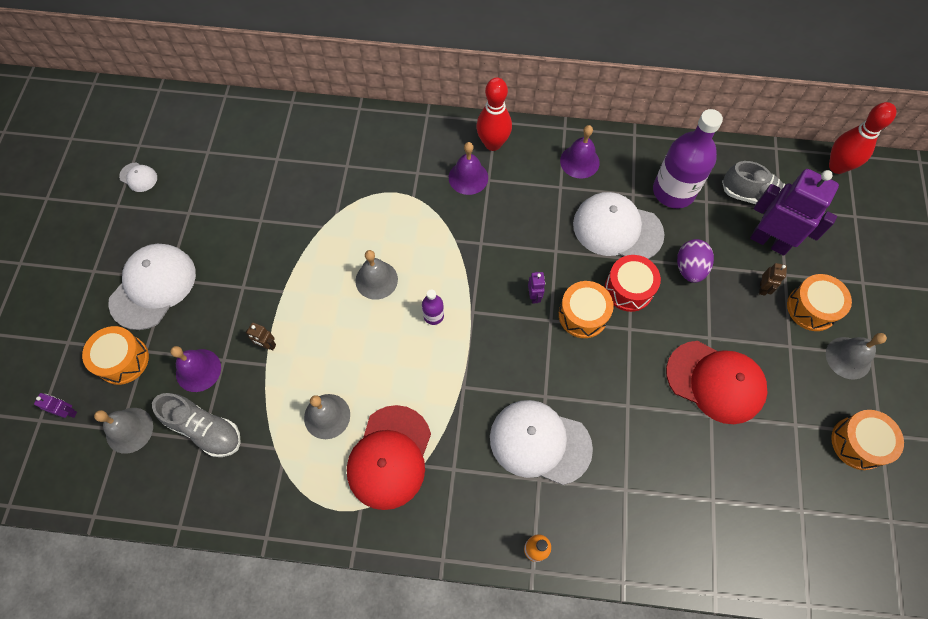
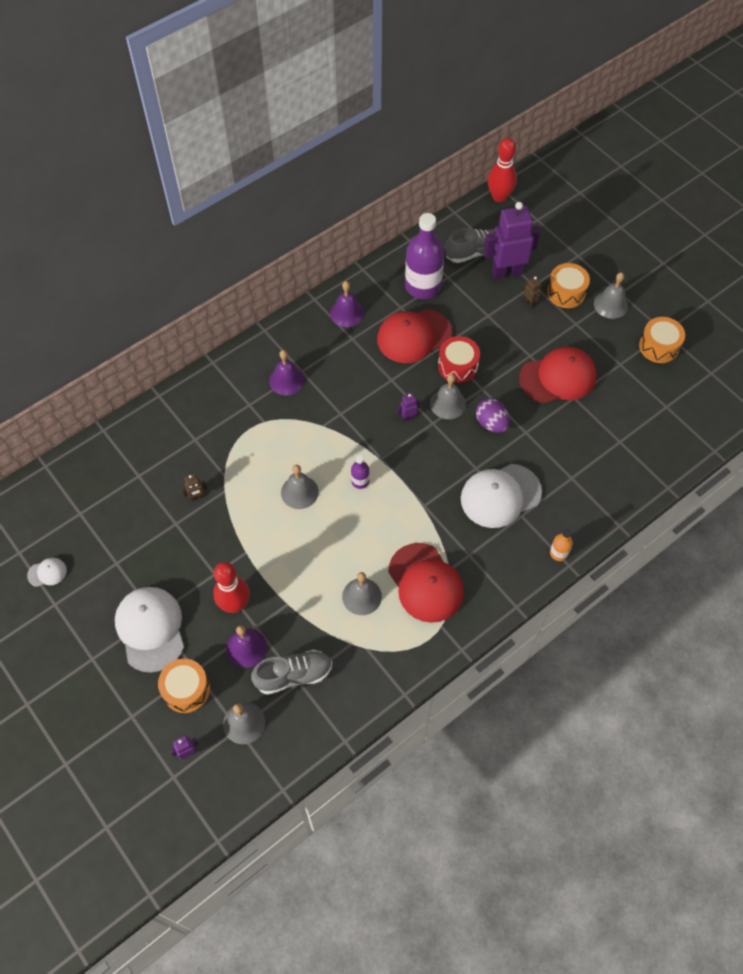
camera: 45 degrees left, 5 degrees down
(267, 345) = (274, 592): brown robot -> brown robot (197, 497)
(493, 144) = (278, 346): red bowling pin -> red bowling pin (235, 604)
(534, 296) = (408, 417): purple robot -> purple robot turned 60 degrees counterclockwise
(583, 315) = (448, 403): orange drum -> grey bell
(617, 229) = (413, 336): white cap -> red cap
(689, 268) = (479, 325): purple egg -> purple egg (491, 423)

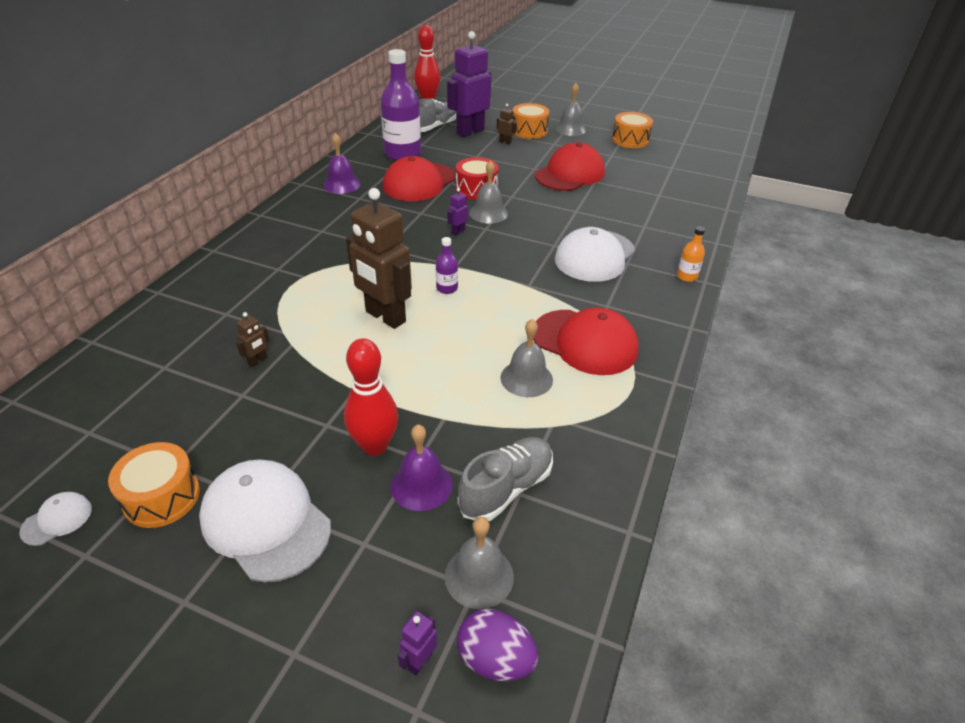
camera: 30 degrees left, 20 degrees down
(186, 689) = (365, 573): orange drum -> orange drum (162, 497)
(286, 380) = (309, 241): purple bell -> none
(299, 492) = (385, 317): grey bell -> brown robot
(491, 423) = (540, 214): purple egg -> purple egg (495, 659)

